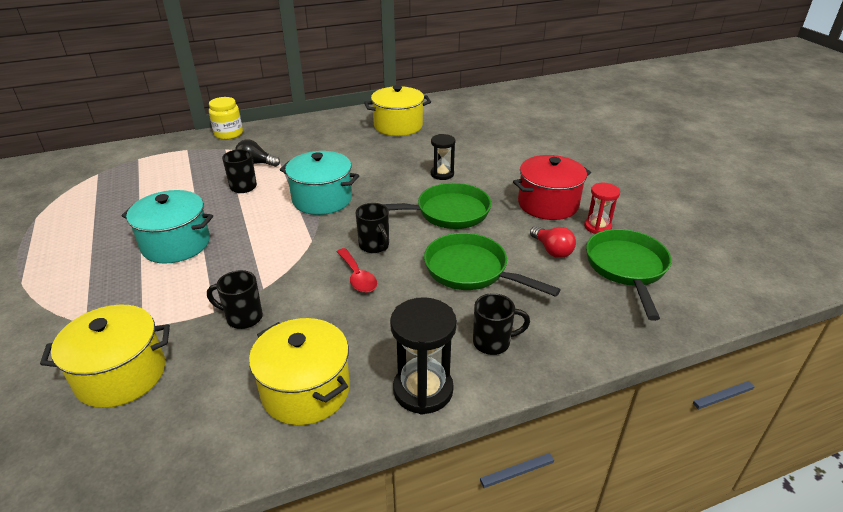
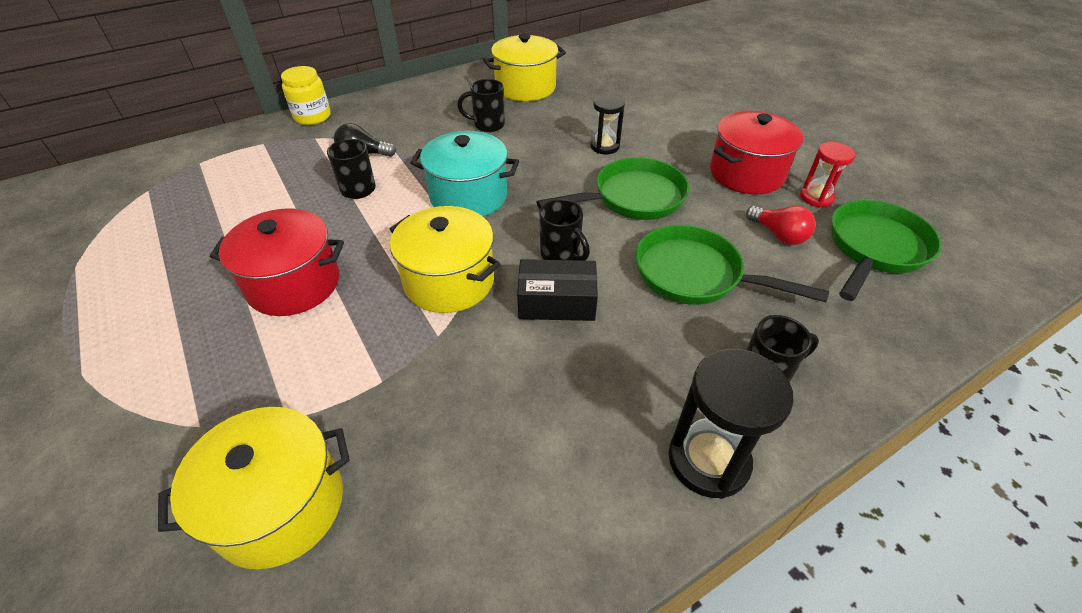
camera: 10 degrees left, 10 degrees up
(176, 244) = (294, 284): turquoise pot -> red pot
(243, 317) = (426, 385): black mug -> black mug (488, 125)
(306, 390) = (554, 487): yellow pot -> yellow pot (449, 281)
(357, 277) = (556, 302): red spoon -> black box
(626, 268) = (874, 249): green pan -> green pan turned 45 degrees clockwise

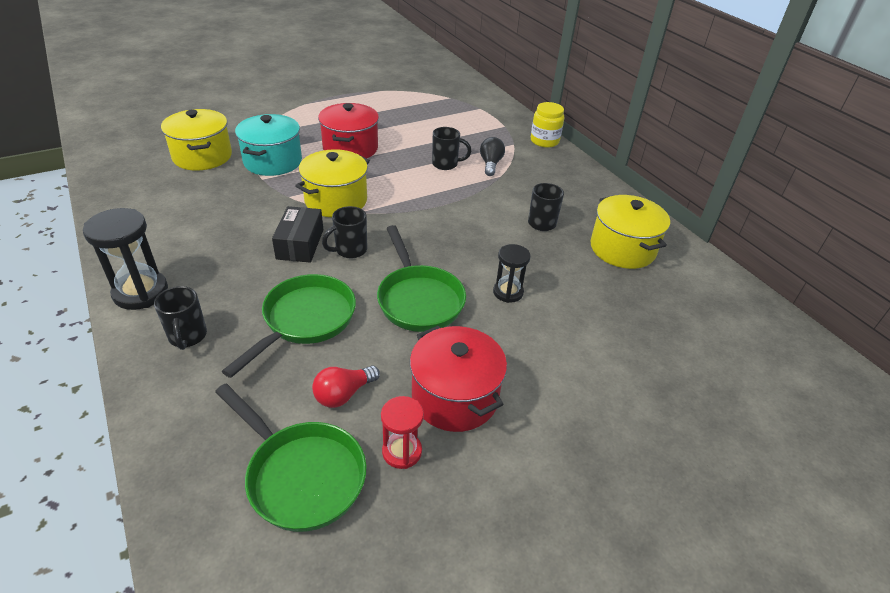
camera: 90 degrees right, 5 degrees down
(468, 196) = (431, 210): turquoise pot -> turquoise pot (273, 162)

